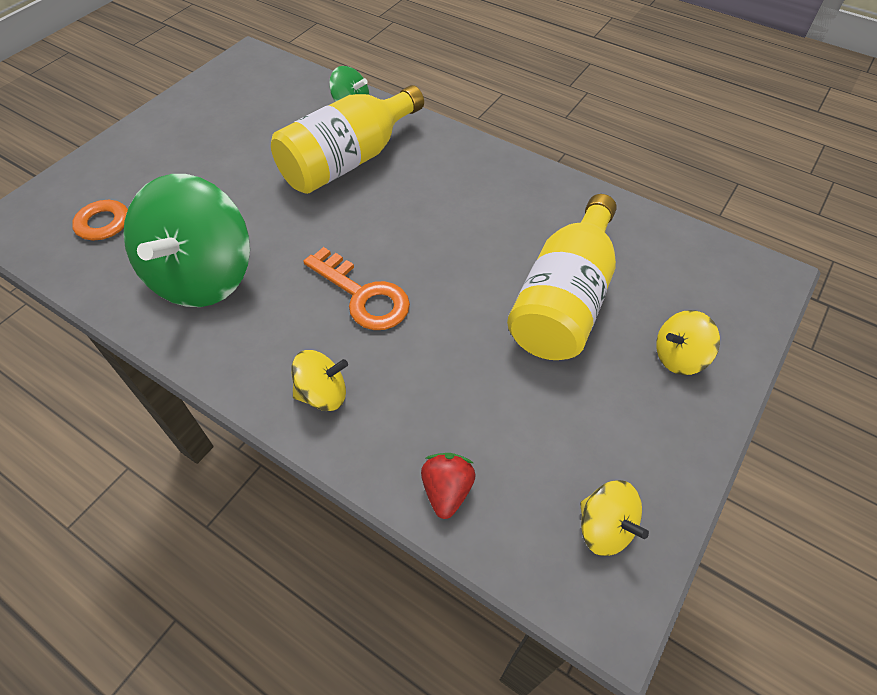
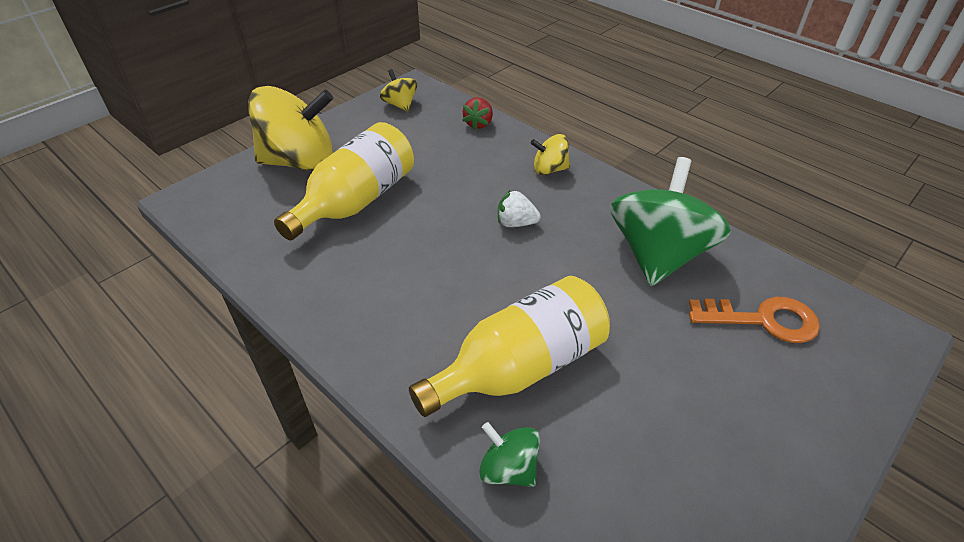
camera: 170 degrees left, 10 degrees down
(363, 295) = (516, 223): orange key -> white strawberry
(679, 357) = (300, 161): yellow spinning top -> yellow spinning top, size x2.13

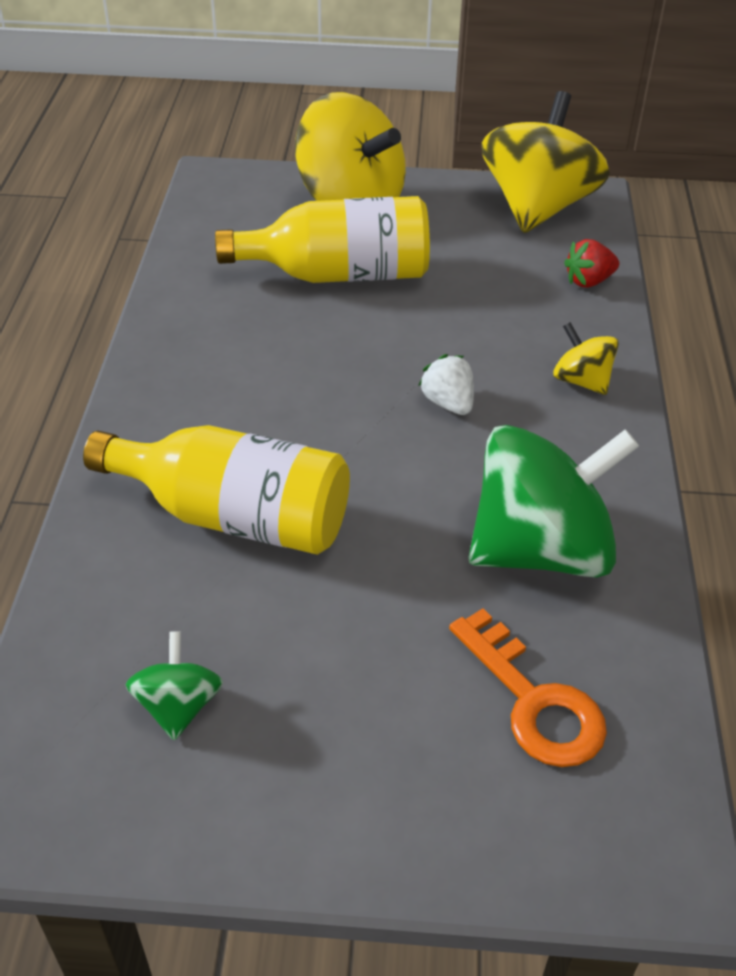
camera: 50 degrees right, 0 degrees up
(400, 105) = (537, 208): yellow spinning top -> yellow spinning top, size x2.13
(508, 468) = (101, 572): green spinning top -> green spinning top (178, 706)

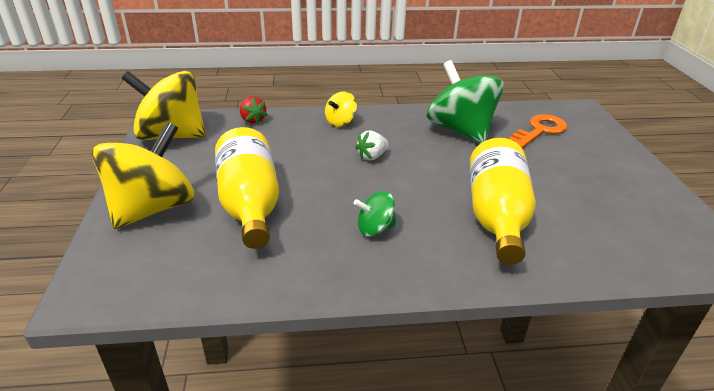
camera: 100 degrees left, 10 degrees down
(178, 706) = (624, 215): green spinning top -> green spinning top (375, 229)

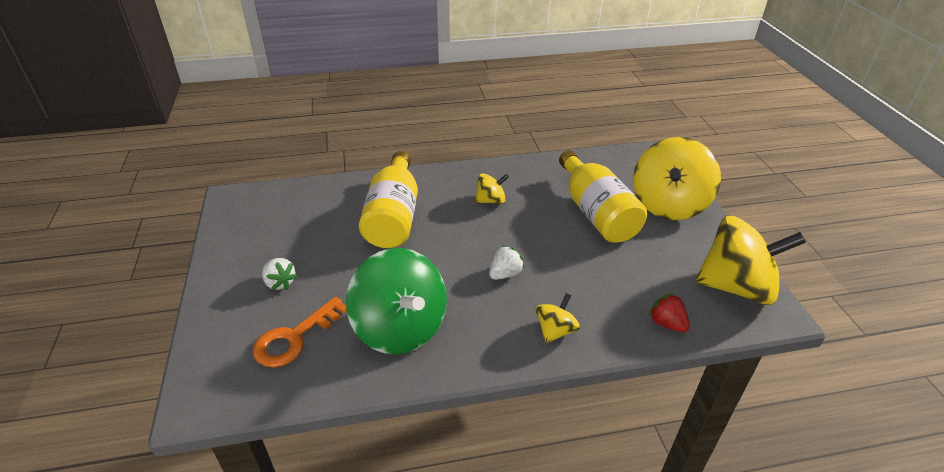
camera: 175 degrees right, 5 degrees up
(375, 229) = (491, 200): green spinning top -> yellow spinning top
(581, 163) = (280, 283): none -> white strawberry

